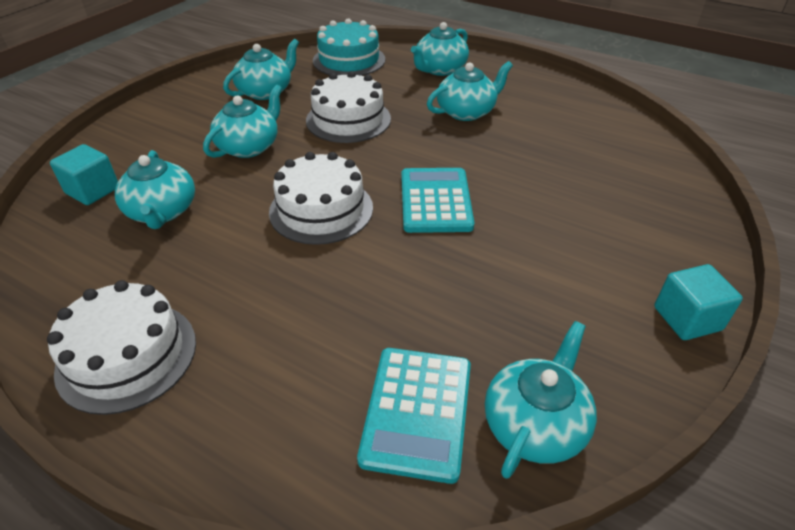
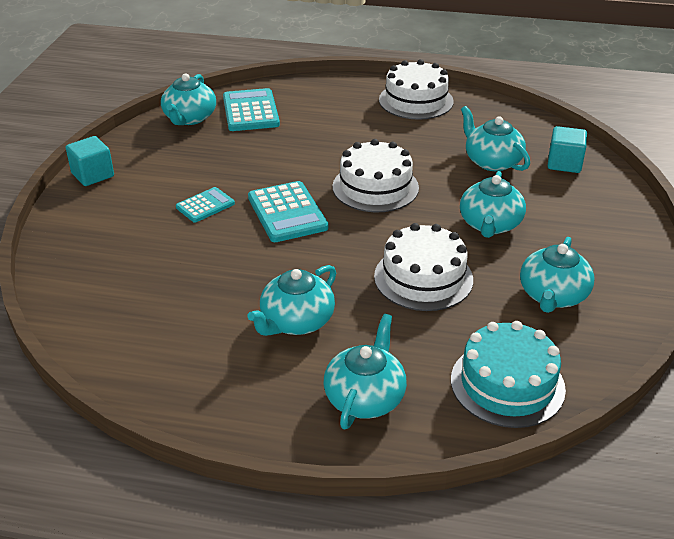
camera: 160 degrees right, 5 degrees down
(526, 230) = (205, 205): none -> turquoise calculator

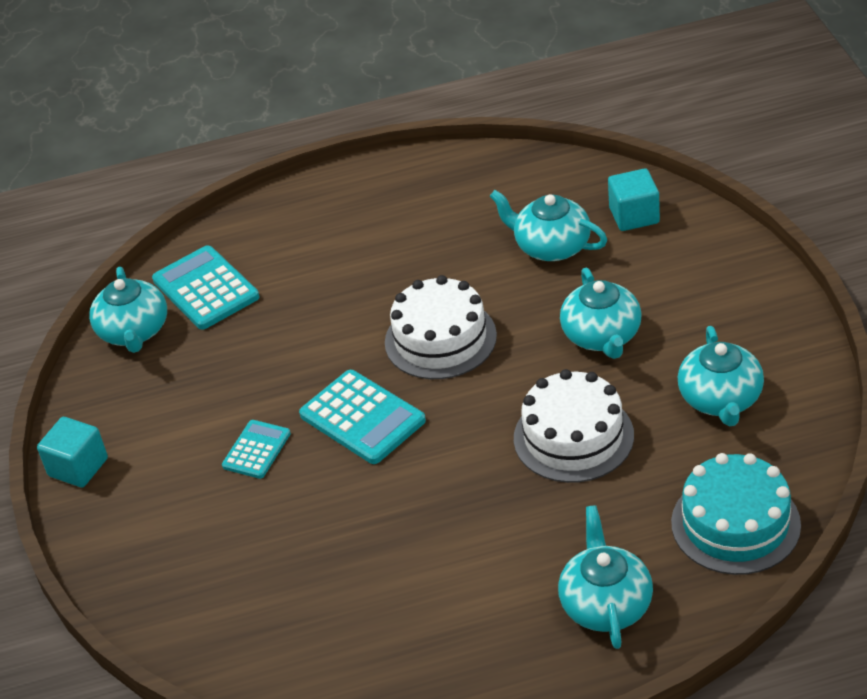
camera: 20 degrees left, 5 degrees up
(296, 321) = (474, 551): turquoise teapot -> none
(416, 100) = (403, 189): white cake -> none

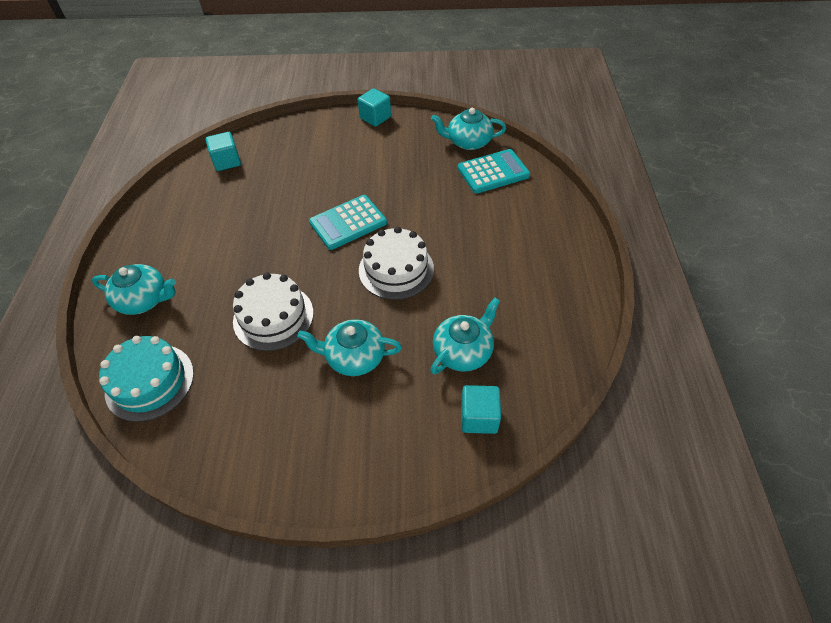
camera: 100 degrees right, 10 degrees up
(246, 643) = (227, 161): none -> turquoise cube
(256, 450) = (349, 178): turquoise calculator -> none
(721, 399) = (255, 410): turquoise teapot -> none

